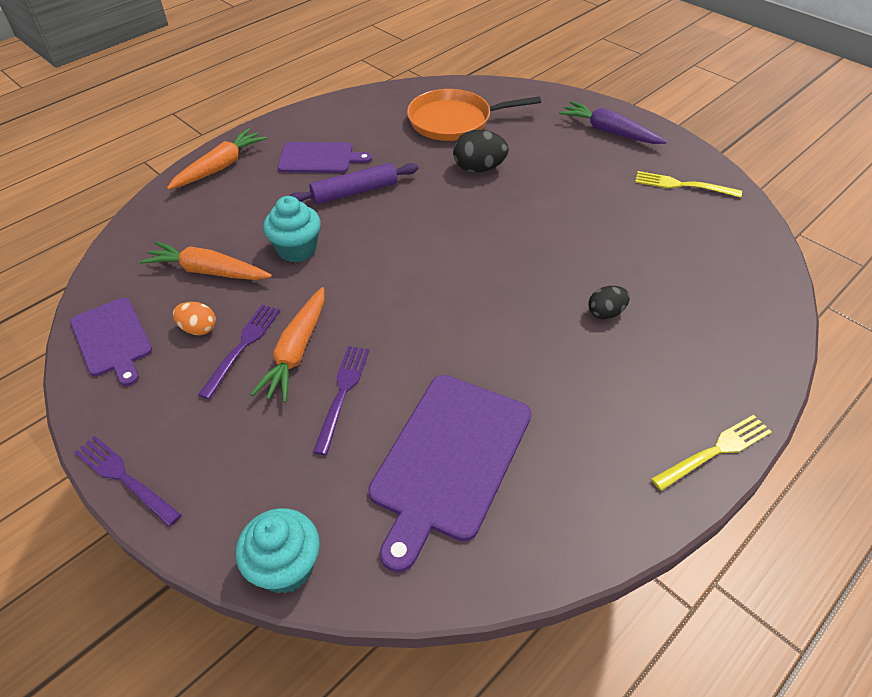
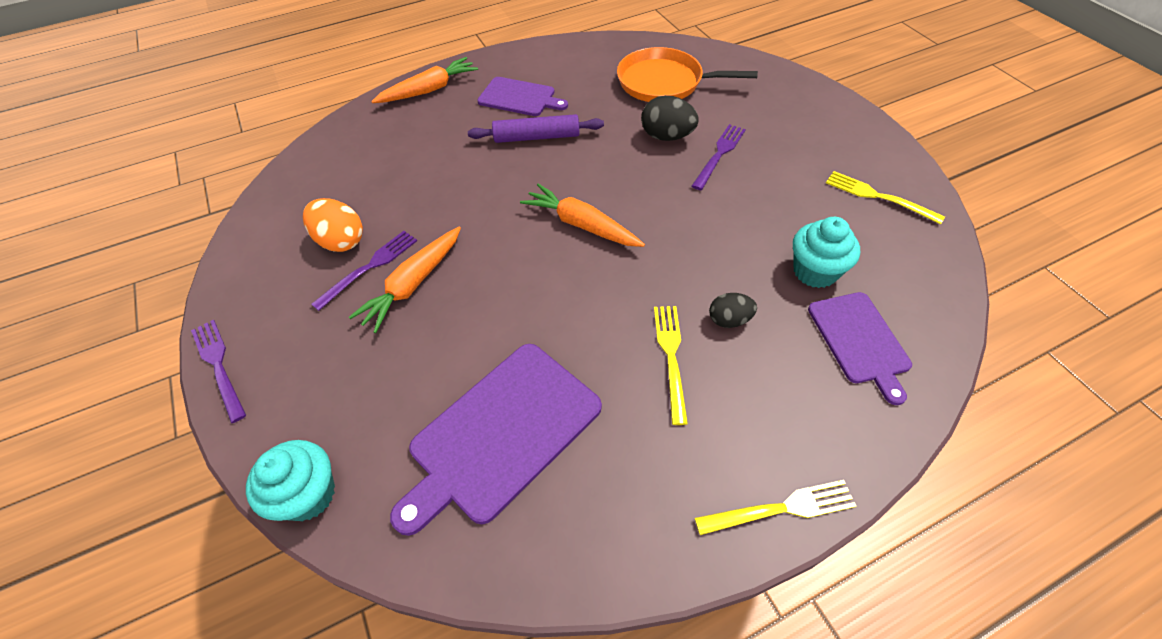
camera: 20 degrees right, 5 degrees up
(112, 339) = (268, 233): purple cutting board -> purple cutting board (859, 341)
(198, 329) = (341, 241): orange egg -> orange egg, size x1.56
(208, 271) = (374, 188): orange carrot -> orange carrot (581, 225)
(297, 249) = (459, 184): turquoise cupcake -> turquoise cupcake (815, 271)
(342, 393) = (435, 336): purple fork -> purple fork (719, 154)
(570, 355) = (670, 356): none -> yellow fork
(609, 131) = (821, 122): purple carrot -> none

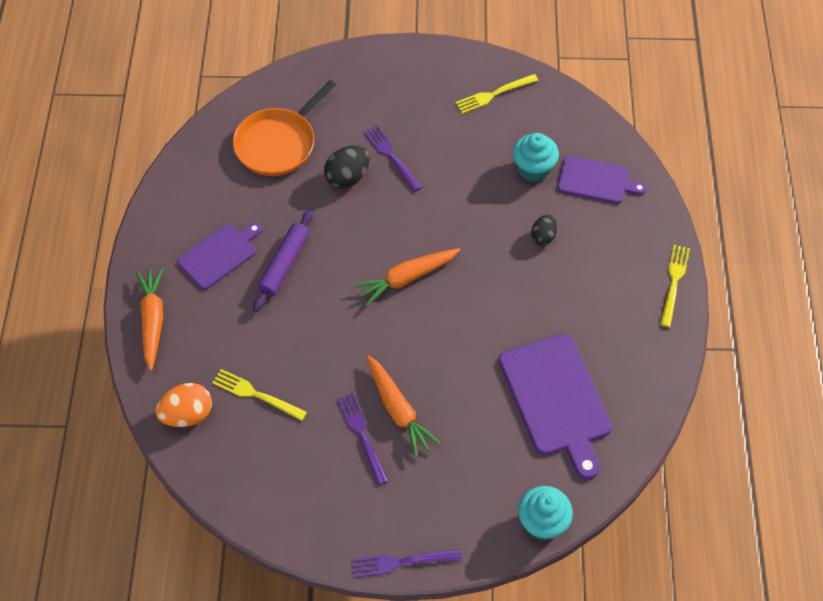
camera: 65 degrees left, 5 degrees up
(341, 241) = (318, 448): orange egg -> orange egg (187, 414)
(670, 356) = (552, 282): yellow fork -> yellow fork (255, 394)

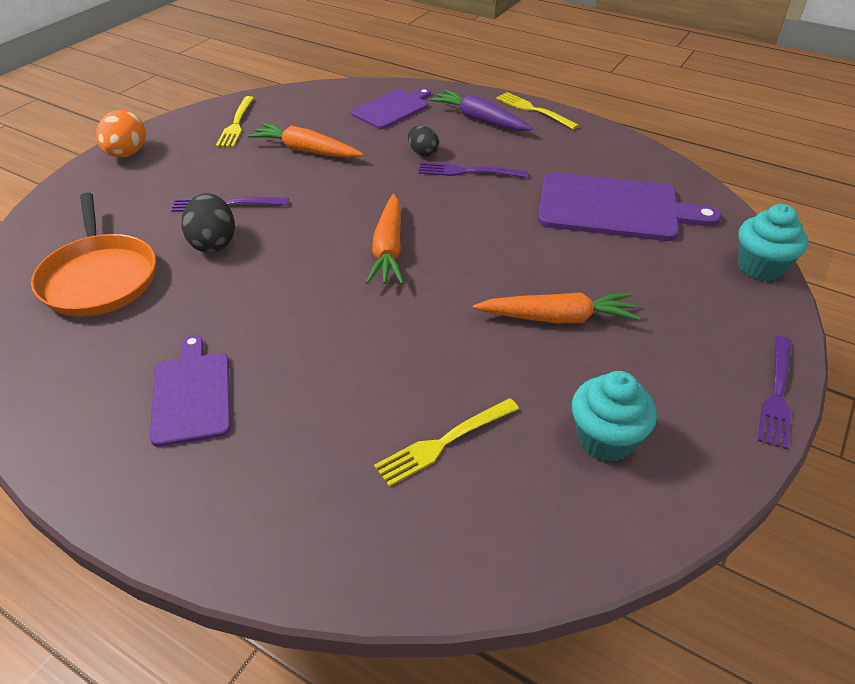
camera: 60 degrees left, 15 degrees down
(152, 320) = (219, 519): orange carrot -> orange carrot (306, 150)
(187, 414) = (421, 541): orange egg -> orange egg (127, 154)
(284, 264) = (272, 337): purple rolling pin -> none
(361, 434) = (572, 361): purple fork -> purple fork (467, 172)
(533, 169) = (343, 133): turquoise cupcake -> turquoise cupcake (605, 439)
(626, 250) = (479, 119): none -> purple carrot

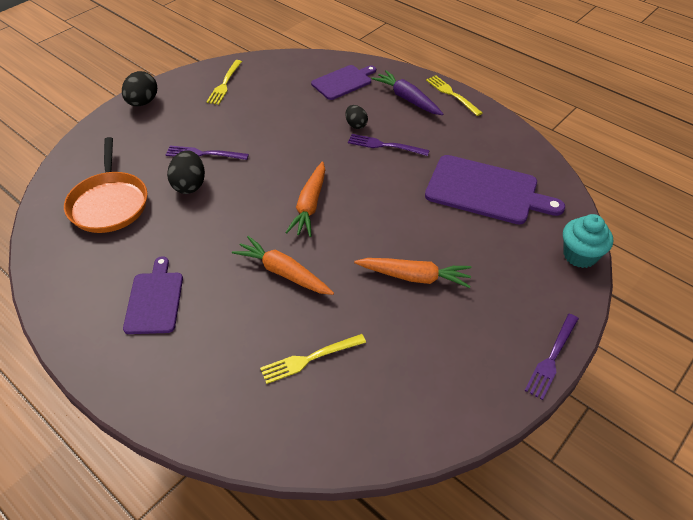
camera: 10 degrees right, 5 degrees up
(127, 154) = (143, 102): orange egg -> black egg
(306, 150) = (270, 113): orange carrot -> orange carrot (283, 272)
(605, 439) = (418, 373): turquoise cupcake -> none

